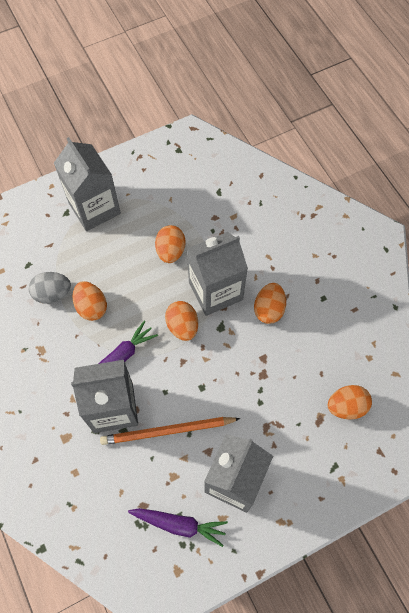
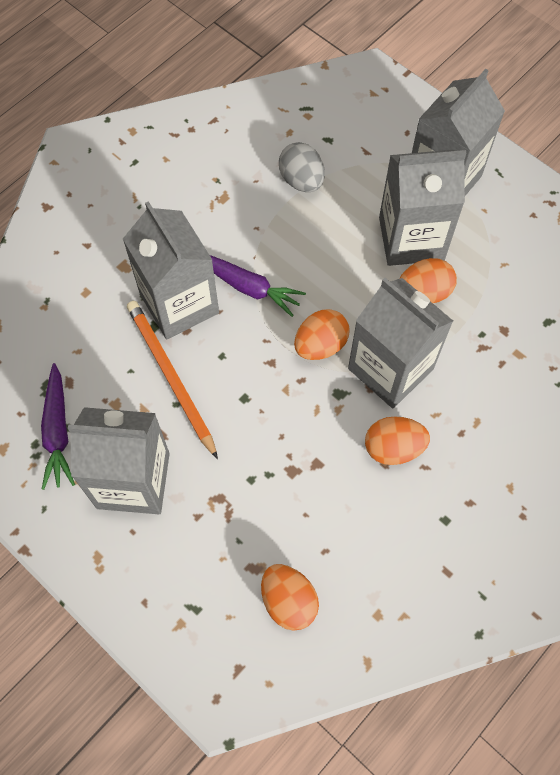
camera: 70 degrees right, 0 degrees up
(91, 307) = (302, 230): orange egg -> none
(129, 243) = (411, 238): none -> grey carton

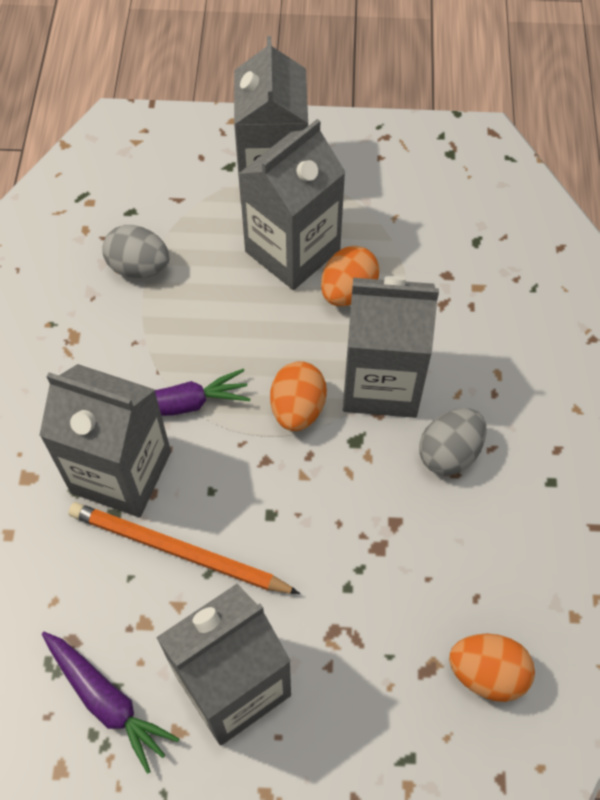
camera: 40 degrees left, 5 degrees down
(393, 448) = (449, 453): orange egg -> grey egg

